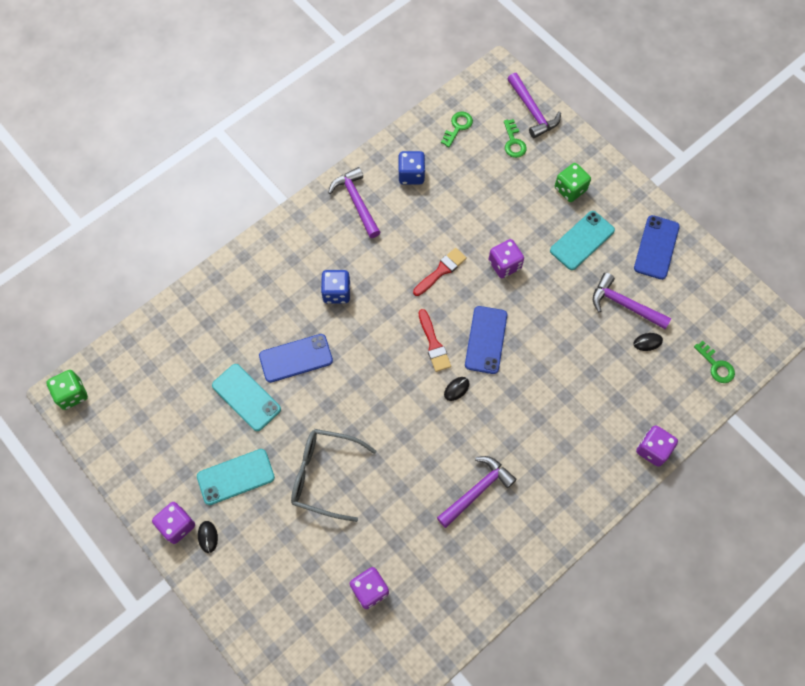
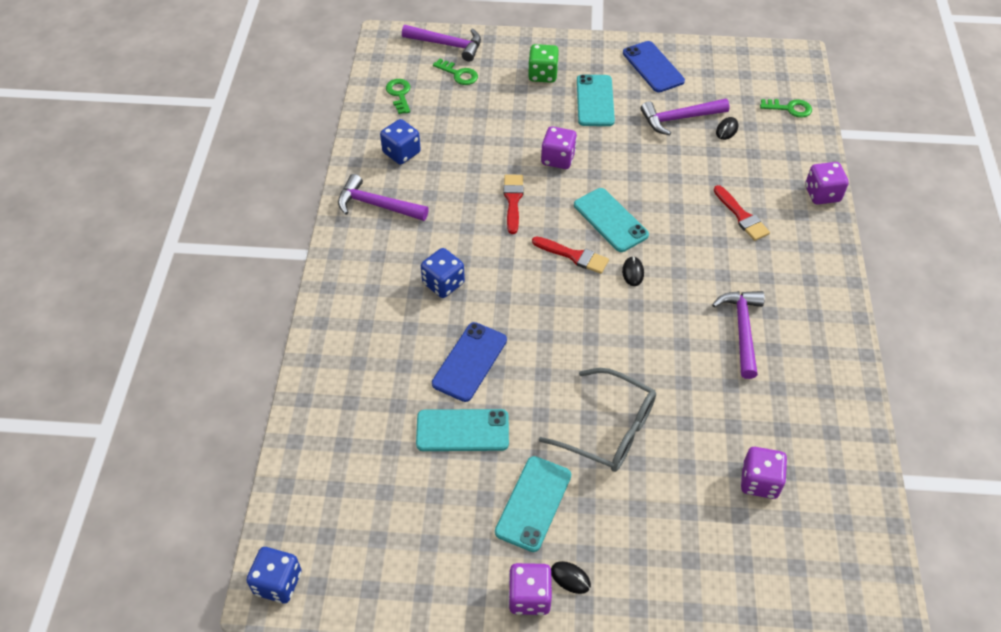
camera: 45 degrees left, 15 degrees down
(72, 394) = (278, 583): green dice -> blue dice
(324, 475) = (609, 430): grey glasses -> grey glasses turned 120 degrees counterclockwise
(486, 340) = (610, 220): blue phone -> turquoise phone
(575, 414) = (741, 216): none -> red brush

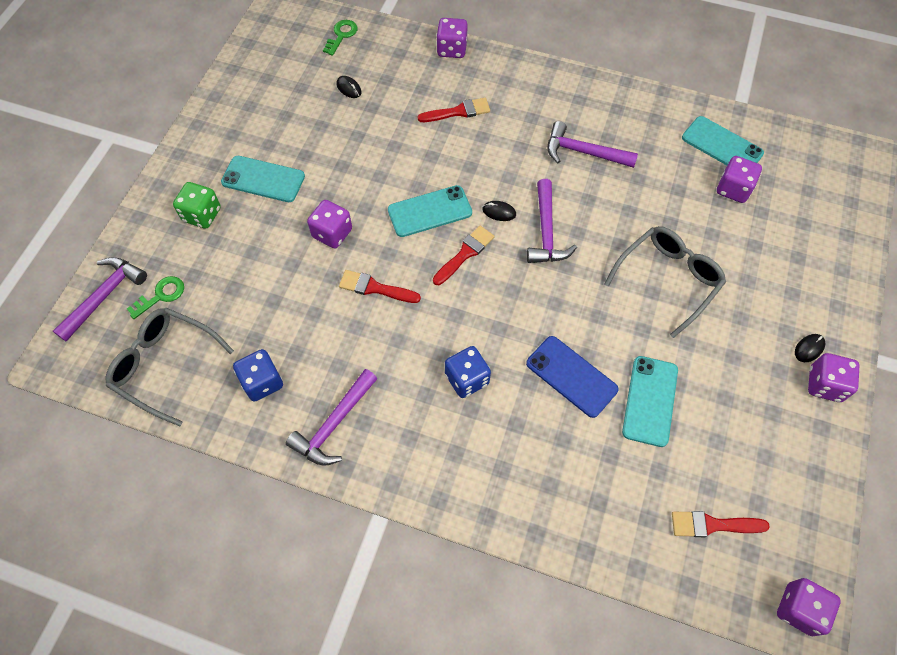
camera: 75 degrees left, 10 degrees up
(278, 583) = (798, 609): blue dice -> purple dice
(347, 499) = (712, 525): none -> red brush
(399, 94) = (164, 365): green key -> grey glasses
(533, 503) = (735, 359): turquoise phone -> turquoise phone (722, 145)
(653, 67) = (237, 118): blue phone -> none
(679, 119) = (319, 119): purple hammer -> purple hammer (546, 232)

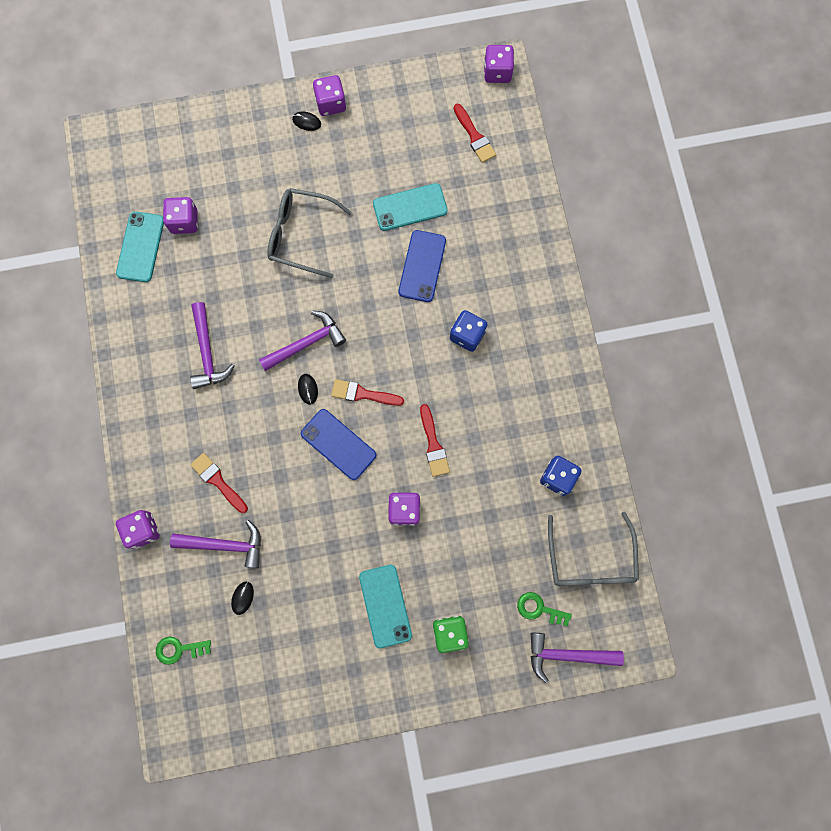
camera: 120 degrees left, 15 degrees up
(334, 424) = (556, 406): purple hammer -> purple hammer (225, 544)
(430, 211) = (338, 444): turquoise phone -> blue phone

